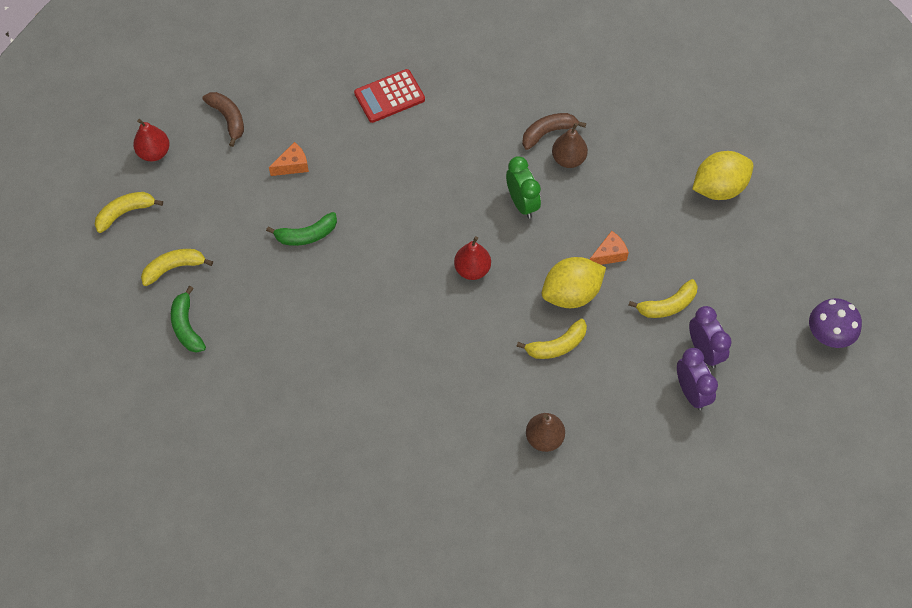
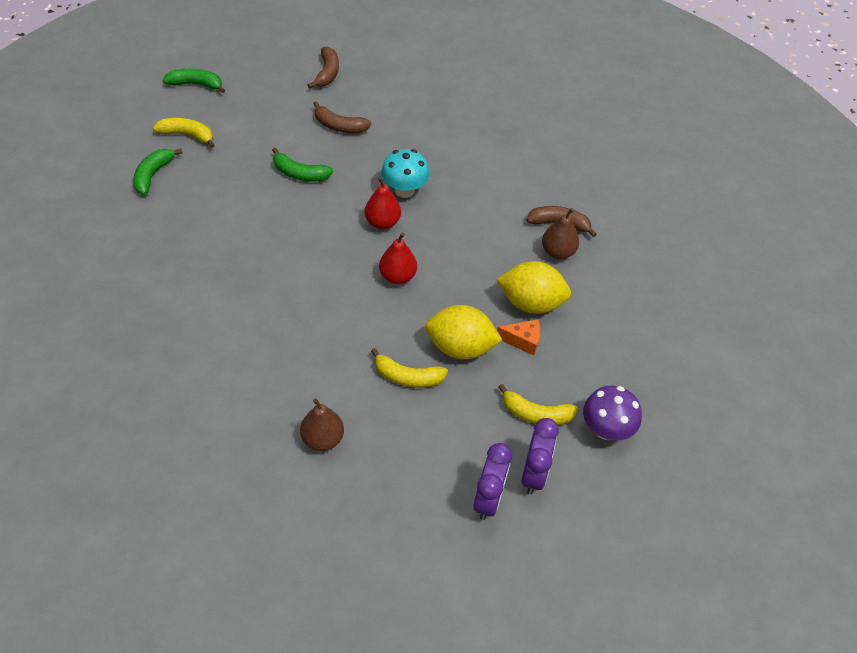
camera: 35 degrees right, 10 degrees down
(125, 213) = (196, 84): yellow banana -> green banana
(154, 152) = (256, 63): red pear -> red pear (382, 222)
(292, 165) = (339, 126): orange cheese -> brown banana
(389, 96) = (457, 127): red calculator -> none
(404, 188) = (404, 190): none -> turquoise mushroom
(522, 203) = (486, 257): green clock -> none
(719, 188) = (673, 356): yellow lemon -> yellow lemon (531, 303)
(828, 335) = (670, 548): purple mushroom -> purple mushroom (606, 429)

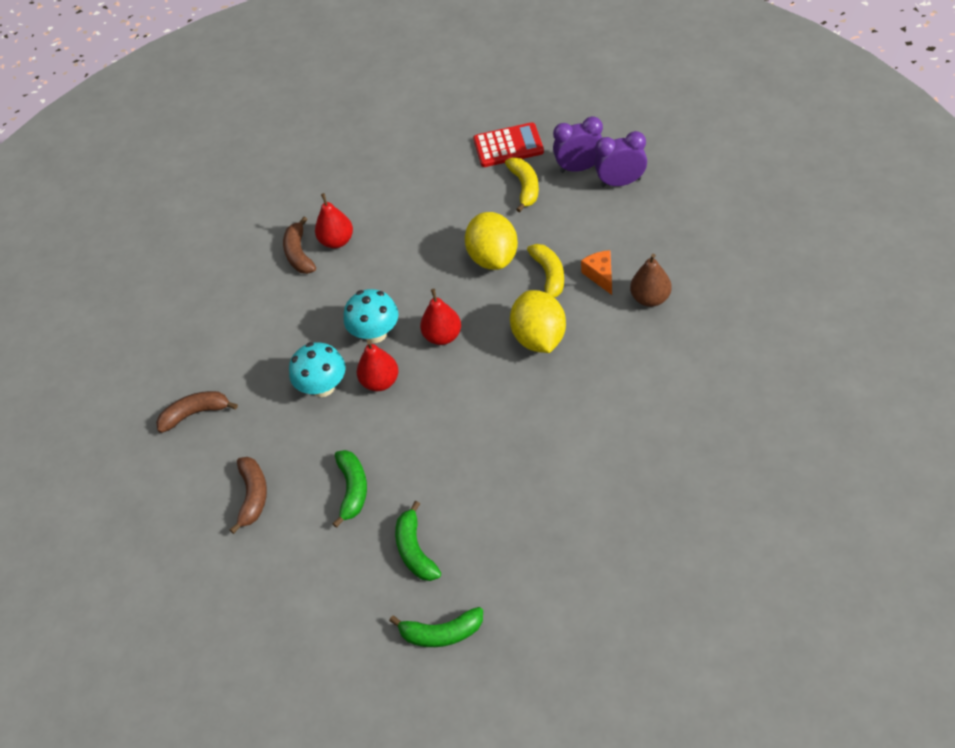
camera: 105 degrees left, 0 degrees up
(187, 135) = (354, 643): yellow banana -> none
(196, 84) = (254, 698): green banana -> green banana (415, 550)
(327, 73) = (159, 562): brown banana -> brown banana (195, 414)
(433, 237) = (375, 333): none -> turquoise mushroom
(522, 341) = (457, 223): orange cheese -> orange cheese (600, 275)
(531, 303) = (411, 234): yellow lemon -> yellow lemon (539, 338)
(557, 252) = (337, 241): brown pear -> red pear
(606, 429) = (508, 146): purple mushroom -> red calculator

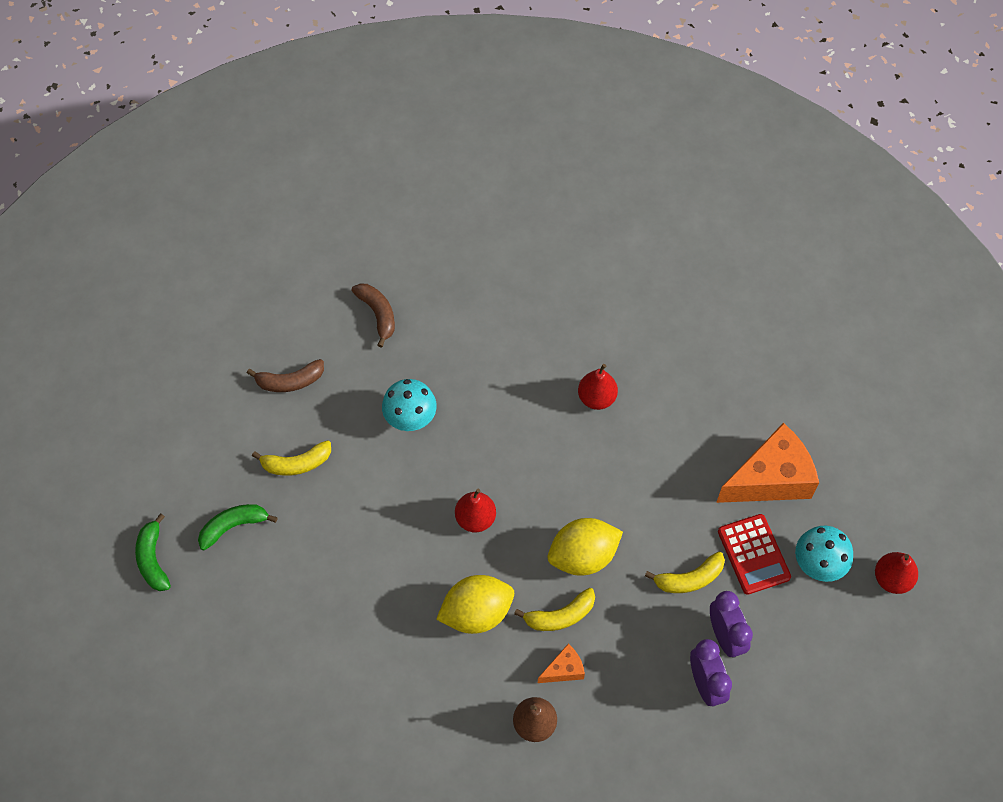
camera: 75 degrees right, 10 degrees up
(299, 254) = (577, 365): brown banana -> none
(352, 489) = (296, 463): green banana -> yellow banana
(375, 333) = (476, 455): turquoise mushroom -> turquoise mushroom (818, 564)
(380, 382) = (417, 468): red pear -> red pear (892, 579)
(441, 131) = (770, 479): none -> orange cheese

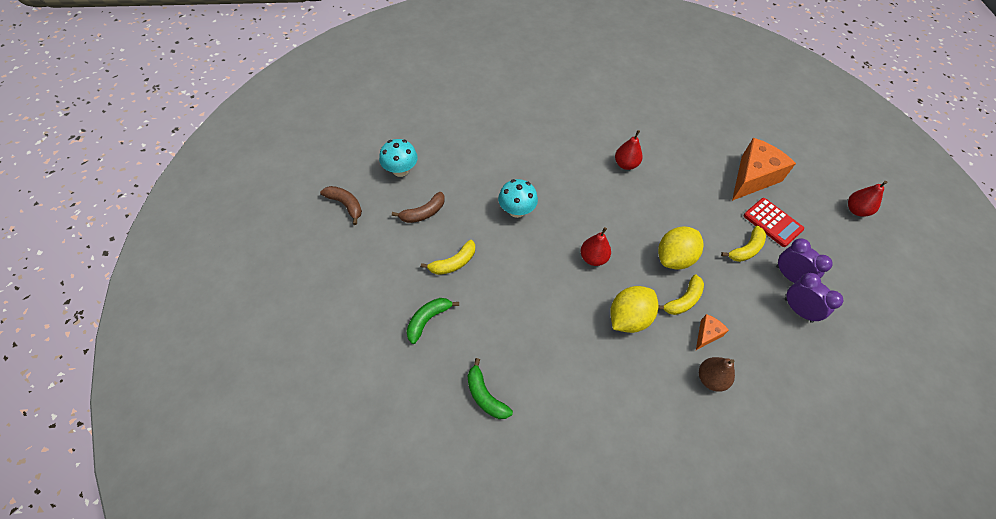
camera: 25 degrees left, 5 degrees down
(153, 559) = (376, 365): green banana -> green banana (485, 396)
(378, 314) = (462, 157): brown banana -> brown banana (345, 205)
(818, 564) = (811, 215): turquoise mushroom -> turquoise mushroom (400, 170)

